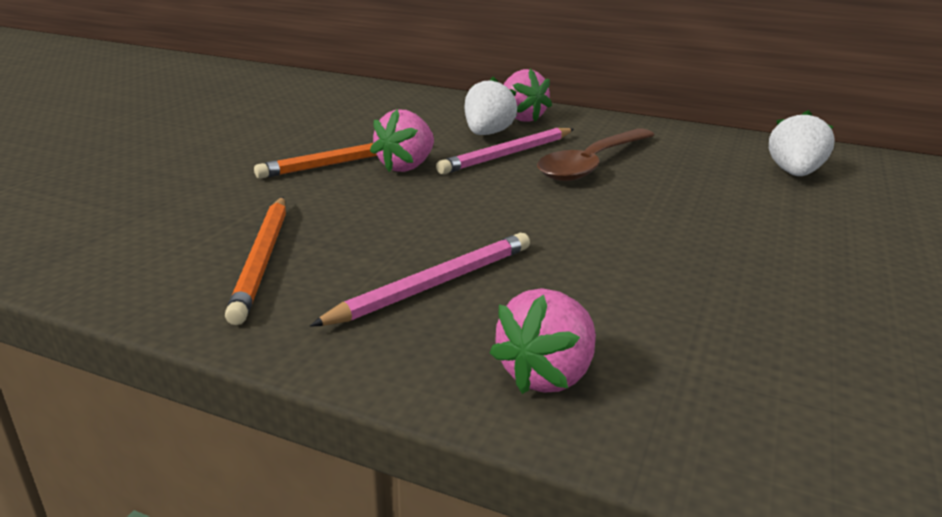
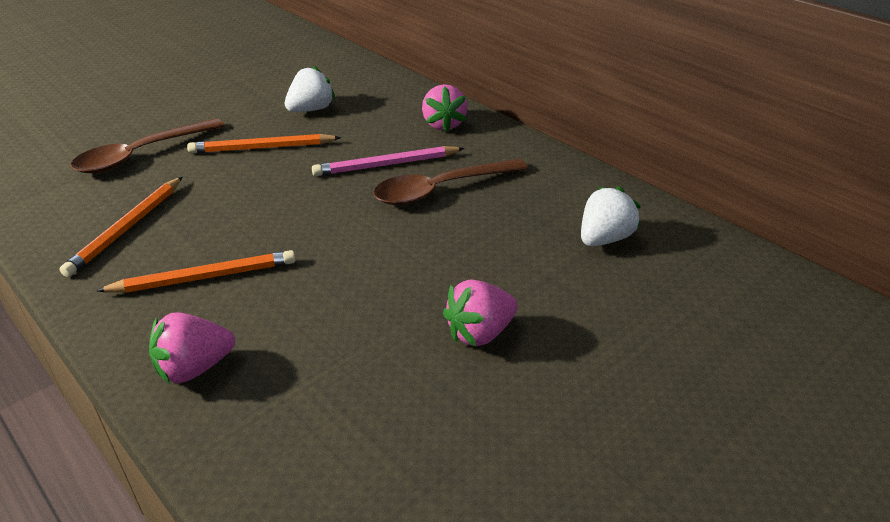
camera: 25 degrees right, 10 degrees up
(190, 190) = (141, 155): none -> brown spoon
(406, 166) = (298, 162): pink strawberry -> pink strawberry (480, 333)
(434, 285) = (204, 277): pink pencil -> orange pencil
(487, 134) = (396, 138): white strawberry -> white strawberry (311, 110)

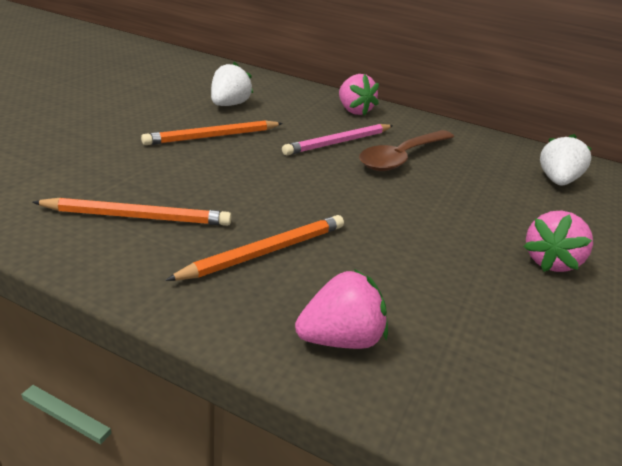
camera: 25 degrees left, 5 degrees down
(127, 228) = (137, 217): orange pencil -> orange pencil turned 90 degrees counterclockwise
(141, 155) = (90, 150): brown spoon -> none
(194, 368) = (340, 339): pink strawberry -> pink strawberry turned 150 degrees counterclockwise

